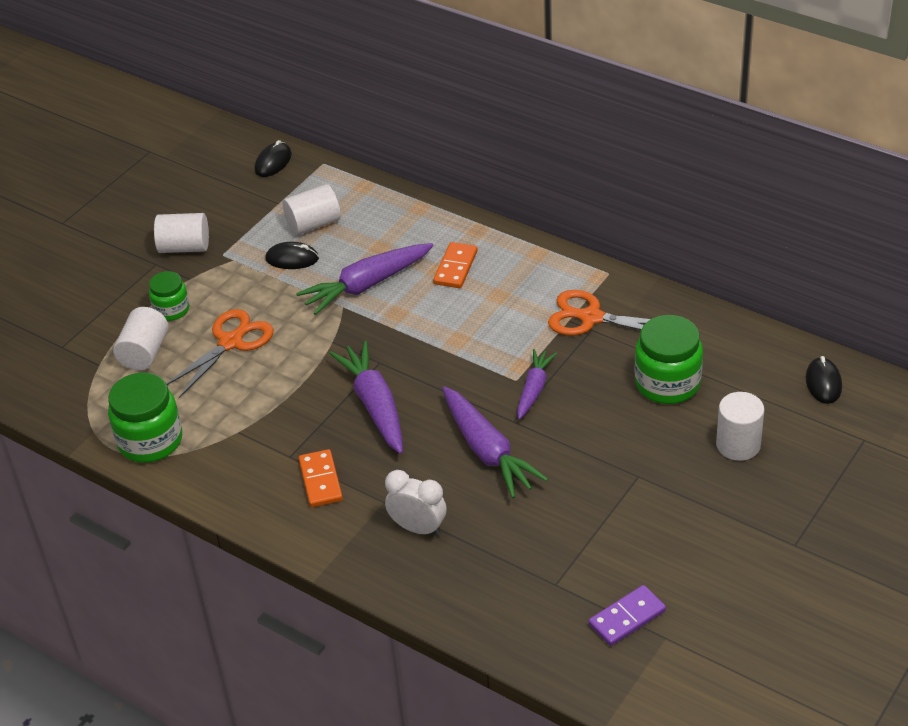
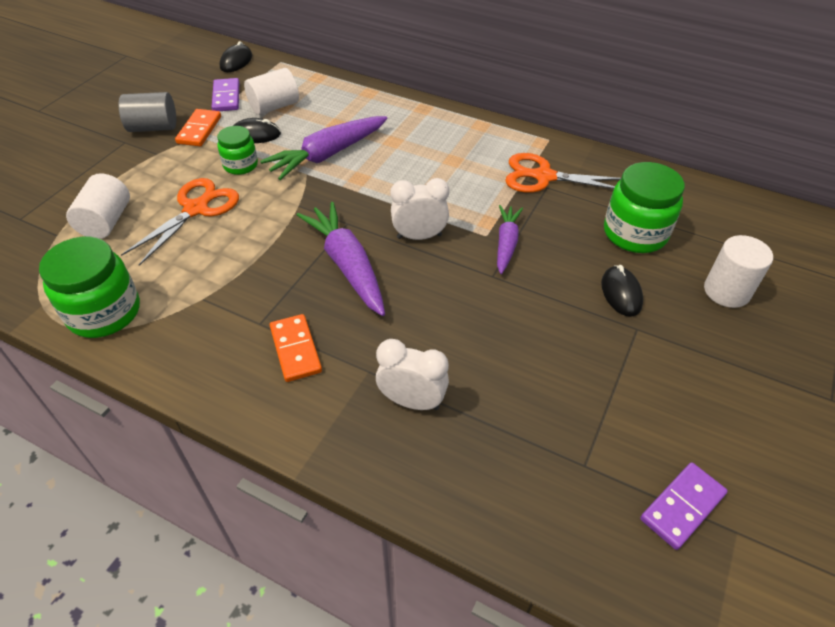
camera: 10 degrees left, 5 degrees up
(171, 310) = (137, 181): green jar -> green jar (240, 165)
(184, 247) = (153, 127): white cylinder -> grey cylinder
(261, 210) = (226, 97): none -> purple domino
(449, 379) = (419, 236): none -> white clock
(455, 267) = (408, 138): orange domino -> orange domino (199, 130)
(488, 451) = (473, 308): purple carrot -> none
(823, 383) = (781, 228): black mouse -> black mouse (621, 293)

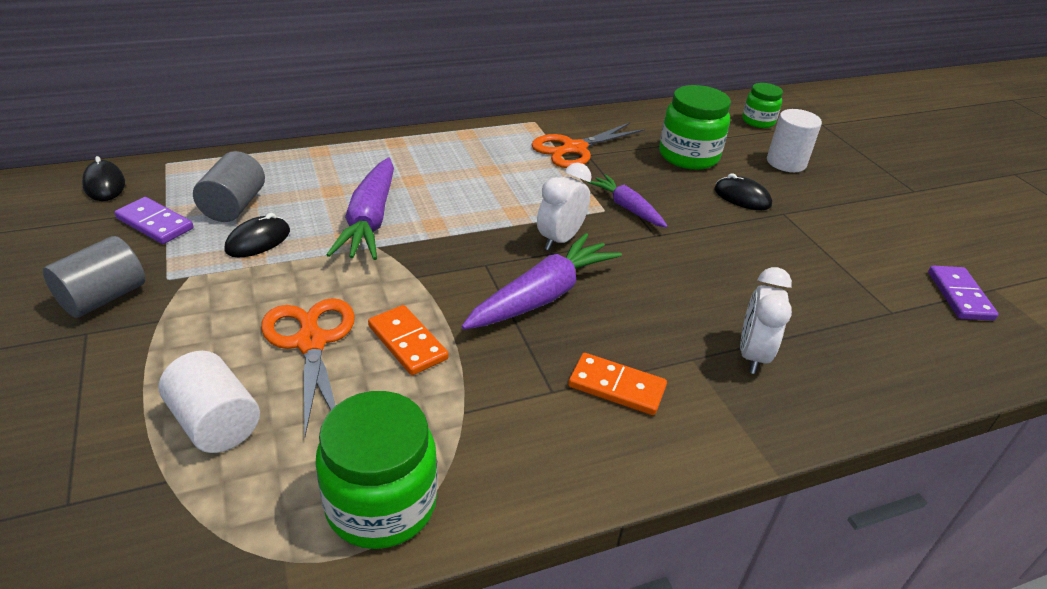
camera: 50 degrees left, 10 degrees down
(199, 130) = (176, 270): orange domino -> orange domino (407, 342)
(240, 165) = (290, 276): green jar -> green jar (758, 121)
(274, 106) = (234, 206): white cylinder -> grey cylinder
(347, 265) = (542, 296): purple carrot -> purple carrot turned 120 degrees clockwise
(412, 401) = (752, 355): white clock -> white clock turned 45 degrees counterclockwise

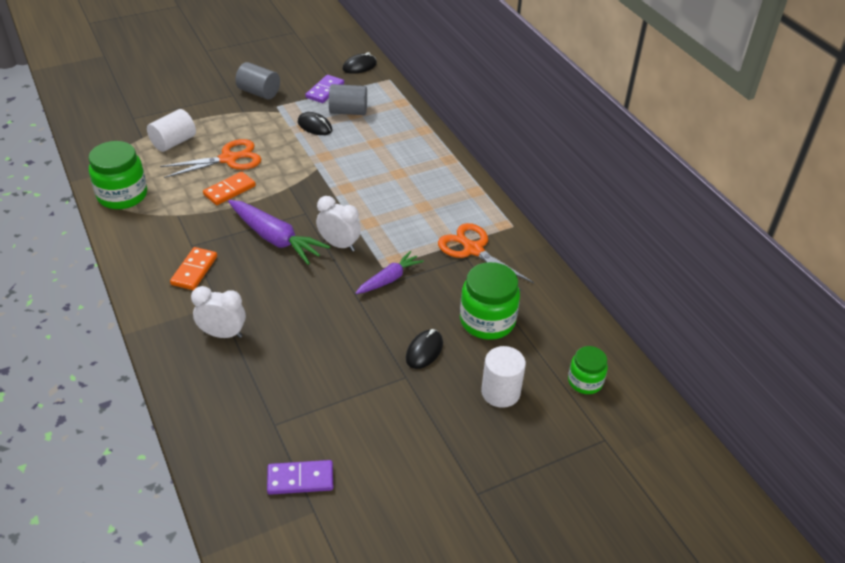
camera: 85 degrees right, 5 degrees up
(370, 221) = (344, 162): purple carrot -> none

